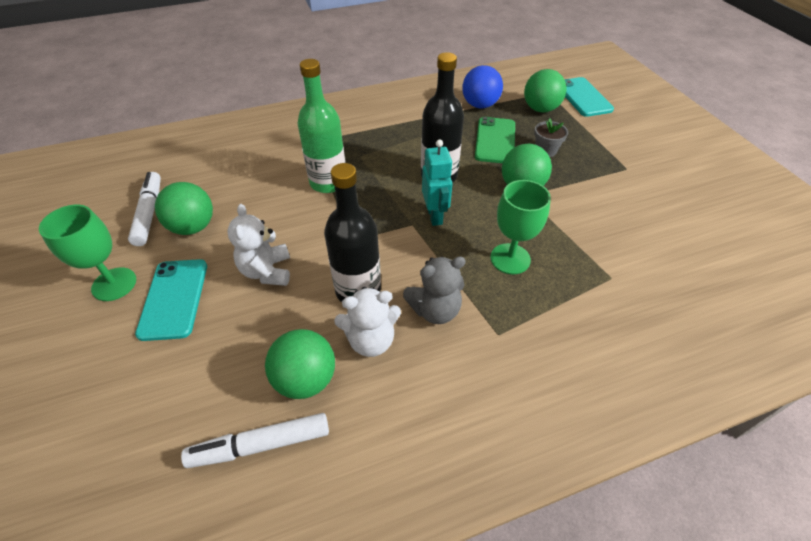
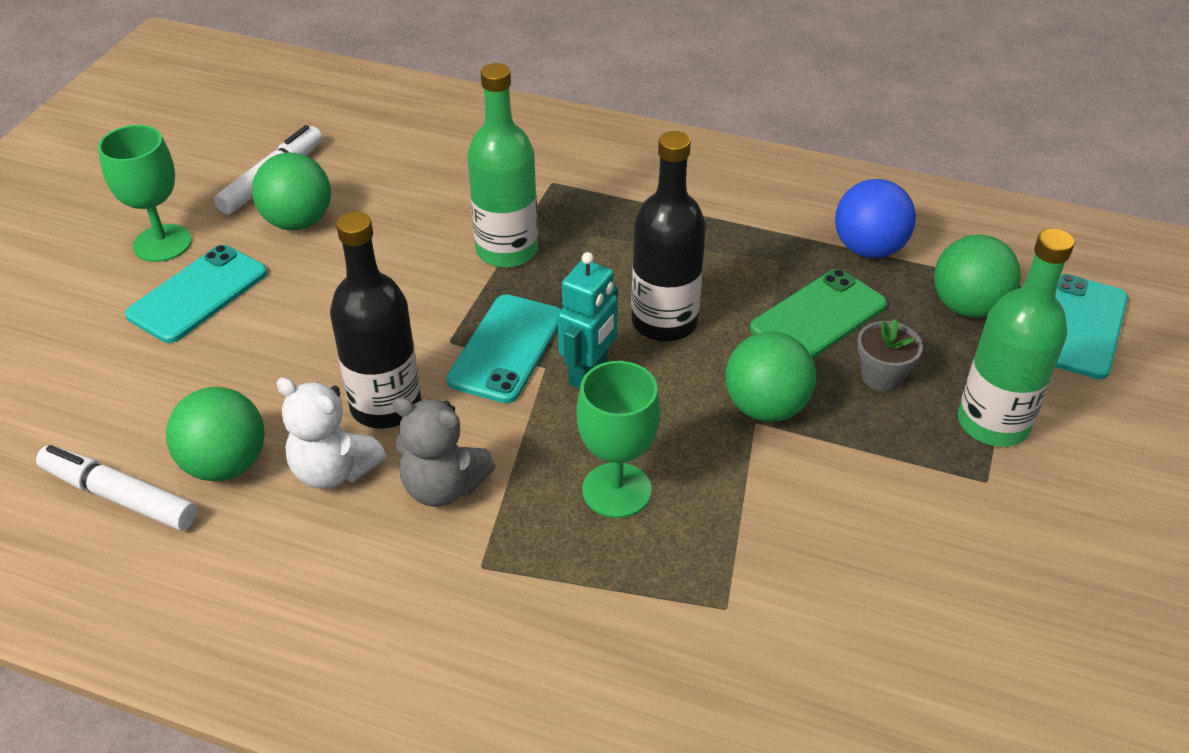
camera: 40 degrees right, 5 degrees down
(267, 271) = (316, 321): white teddy bear -> none
(384, 227) = (506, 348): none -> turquoise phone
(602, 146) = (993, 423): none -> green bottle

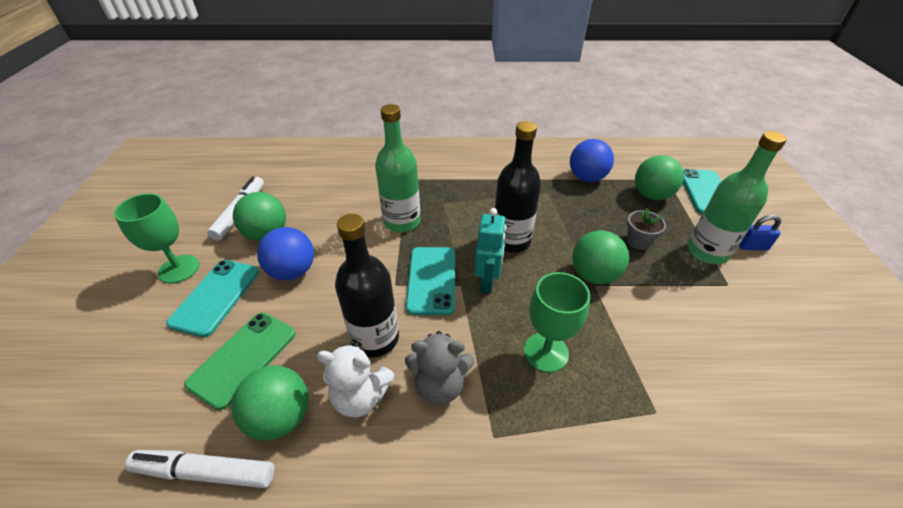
camera: 20 degrees left, 0 degrees up
(313, 285) = (293, 271): none -> blue ball
(818, 317) = (586, 218): green phone -> green phone (243, 358)
(1085, 436) = (752, 246): none -> blue padlock

